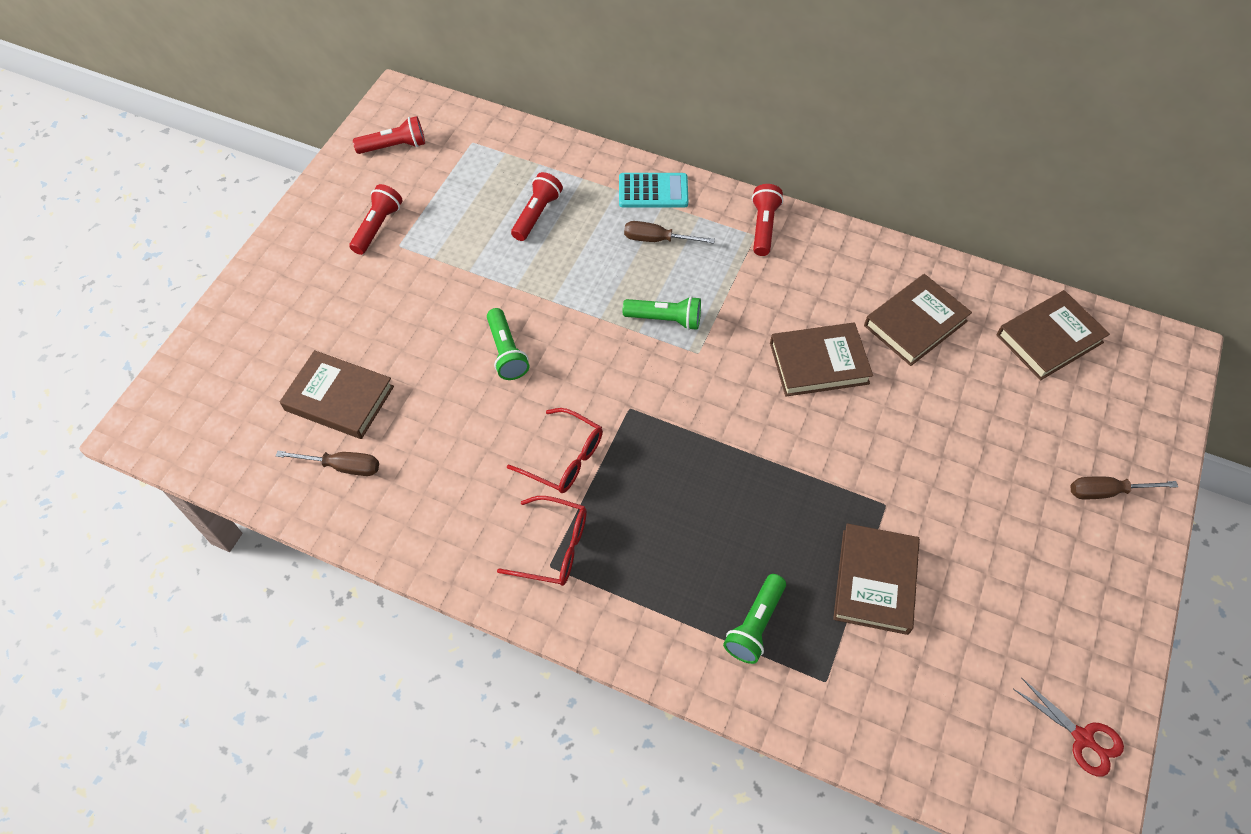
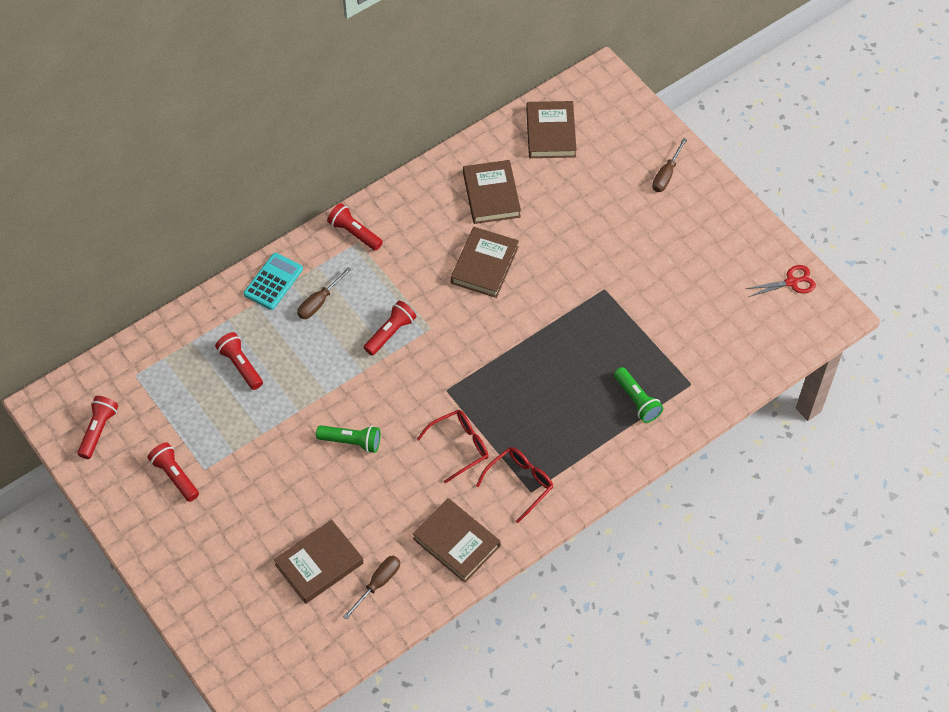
camera: 60 degrees left, 0 degrees up
(665, 319) = (390, 333): green flashlight -> red flashlight
(875, 581) = (648, 324): brown book -> brown book (456, 542)

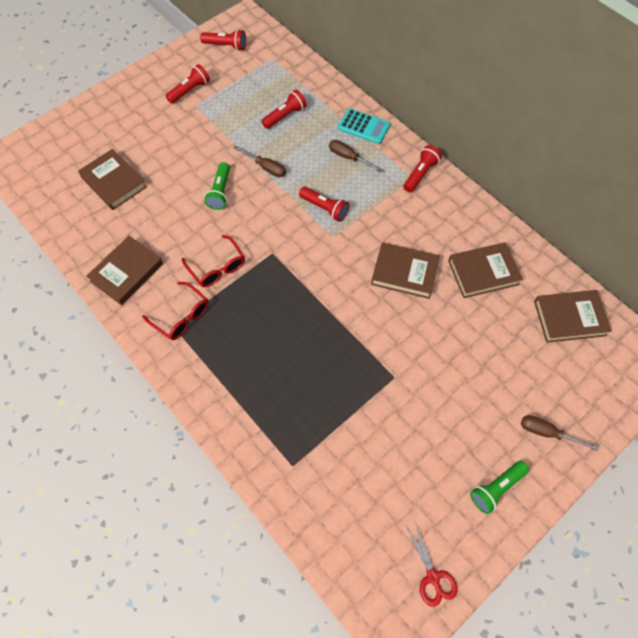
camera: 85 degrees right, 5 degrees up
(378, 583) = (94, 221): brown screwdriver -> brown screwdriver (266, 167)
(637, 400) = (270, 413): green flashlight -> green flashlight (496, 488)

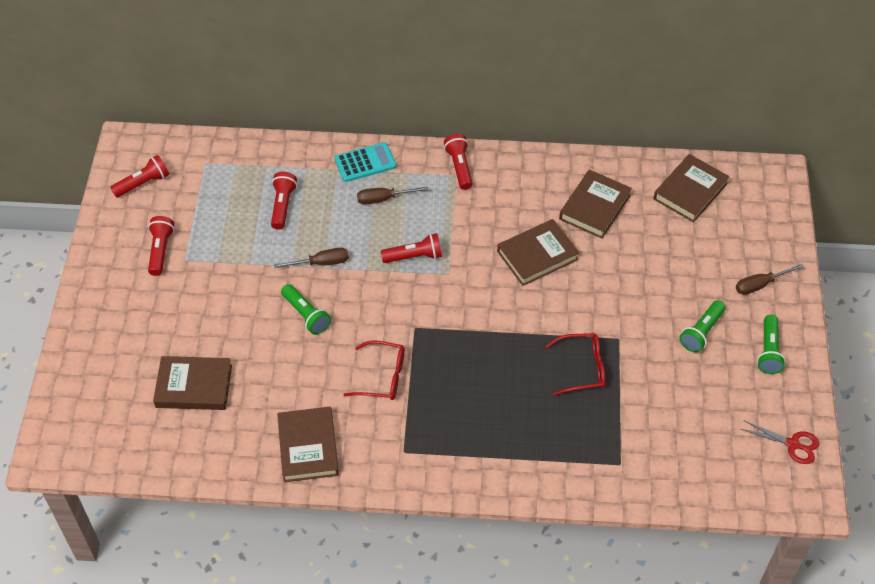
camera: 45 degrees left, 10 degrees down
(182, 316) = (401, 439): red glasses -> red glasses (582, 368)
(460, 427) = (702, 332): none -> green flashlight

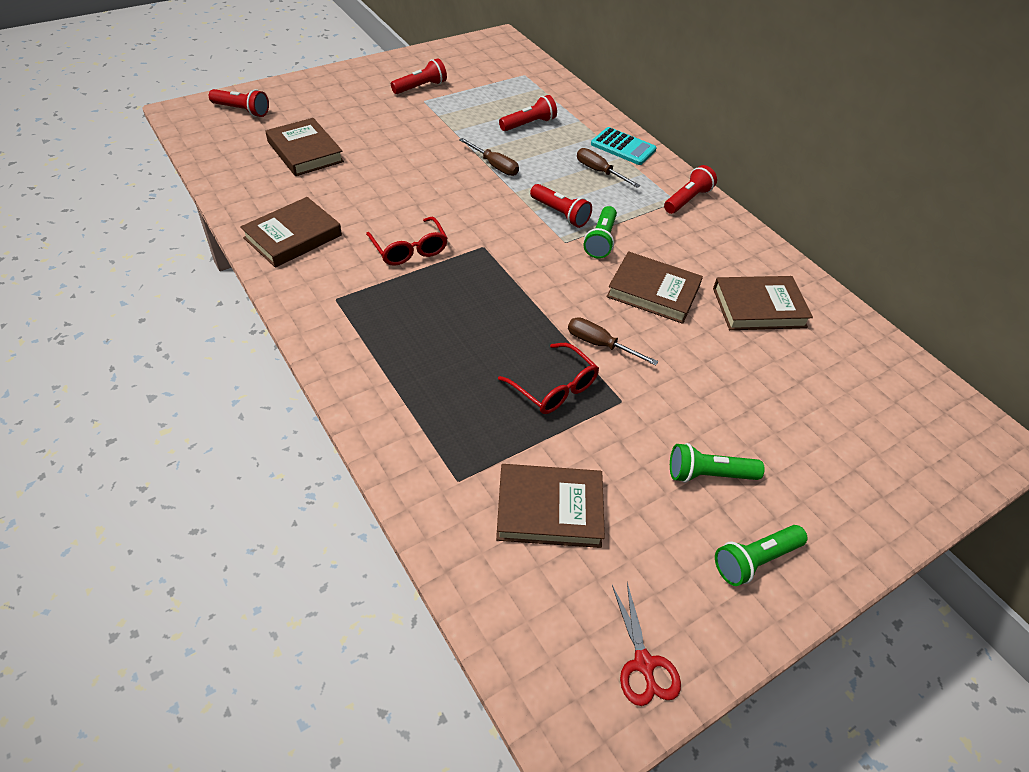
camera: 50 degrees right, 5 degrees down
(143, 183) = (473, 57): red flashlight -> red flashlight (242, 110)
(306, 315) = (432, 179): green flashlight -> green flashlight (601, 241)
(690, 191) = (875, 374): brown book -> brown book (549, 509)
(760, 285) = (836, 503): brown screwdriver -> brown screwdriver (600, 344)

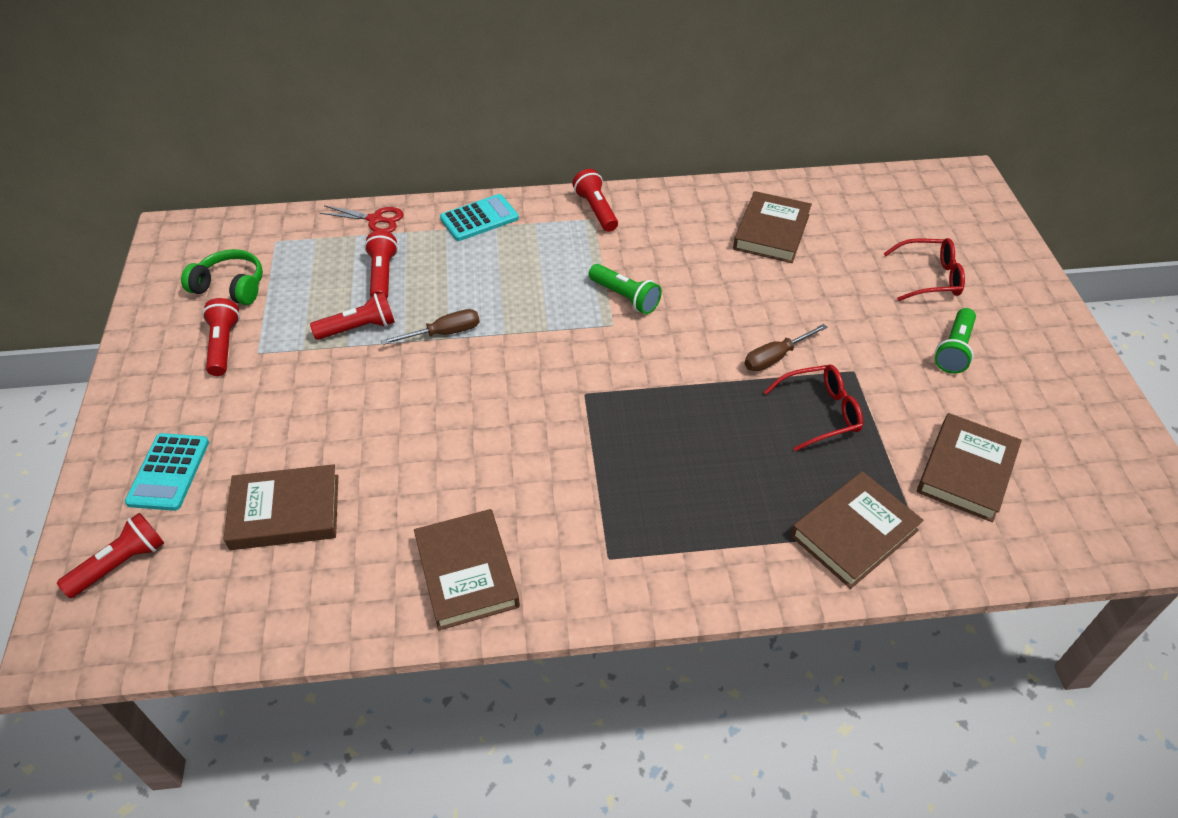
camera: 60 degrees left, 0 degrees up
(313, 103) = (169, 472): none -> turquoise calculator
(409, 250) = (555, 461): red glasses -> red glasses (930, 278)
(471, 73) = (230, 287): none -> green headphones
(560, 213) = (564, 311): red flashlight -> red flashlight (358, 328)
(599, 172) = (510, 253): brown screwdriver -> none
(643, 664) = (1129, 468): red scissors -> red scissors (375, 220)
(653, 292) = (719, 291): brown book -> brown book (854, 533)
(755, 560) = (1046, 360): green flashlight -> none

